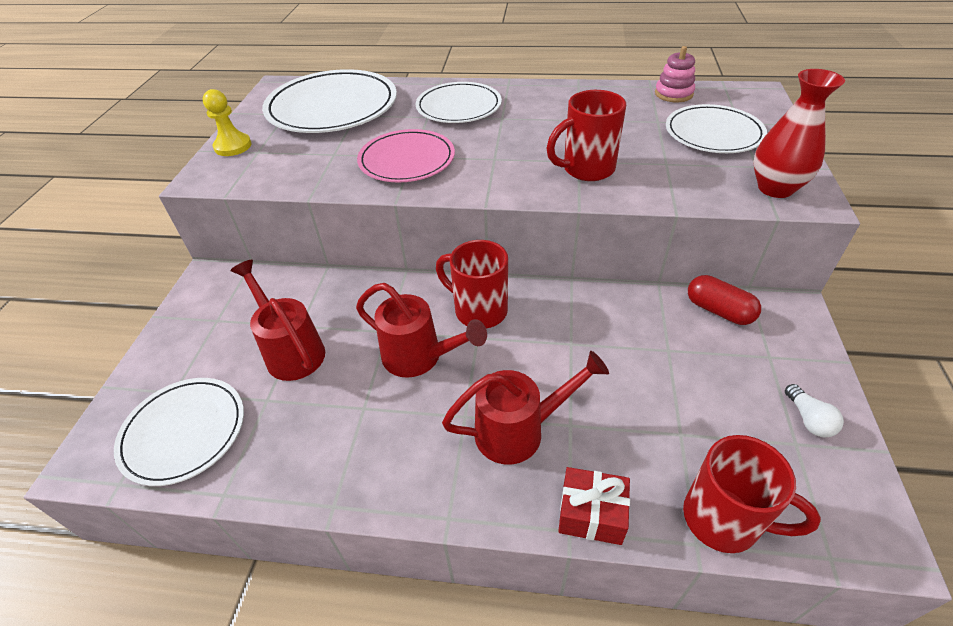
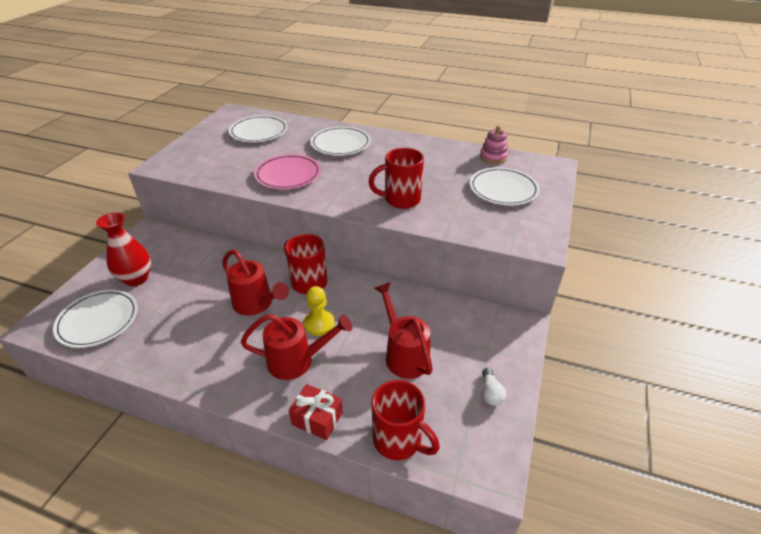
camera: 10 degrees right, 5 degrees down
(233, 146) = (185, 148): yellow pawn -> yellow pawn (319, 324)
(291, 350) = (180, 284): red watering can -> red watering can (404, 354)
(332, 107) = (259, 131): white plate -> white plate, size x0.64
(718, 310) = (469, 312): red capsule -> none
(775, 188) = (521, 234): red vase -> red vase (136, 279)

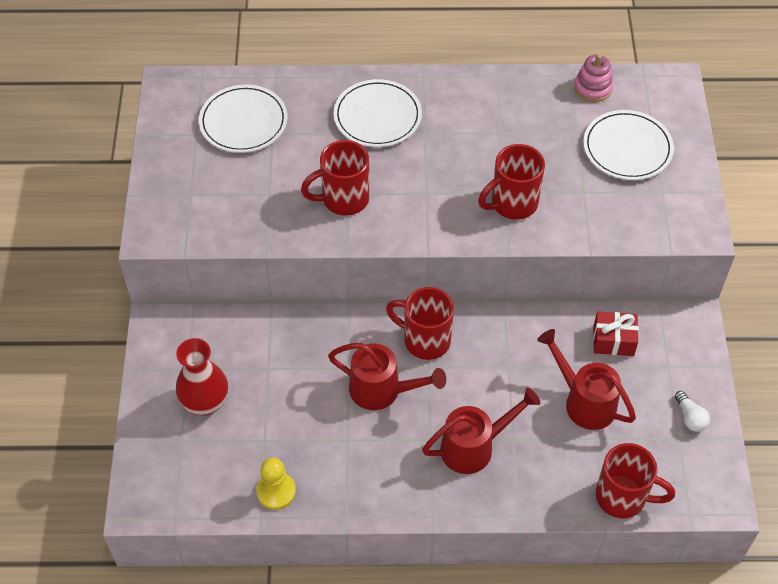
camera: 20 degrees left, 15 degrees up
(98, 320) = (207, 473): white plate -> none
(288, 175) = (343, 199): pink plate -> red mug
(317, 418) = (532, 503): red gift -> red gift (613, 340)
(319, 324) = (471, 393): yellow pawn -> yellow pawn (276, 491)

